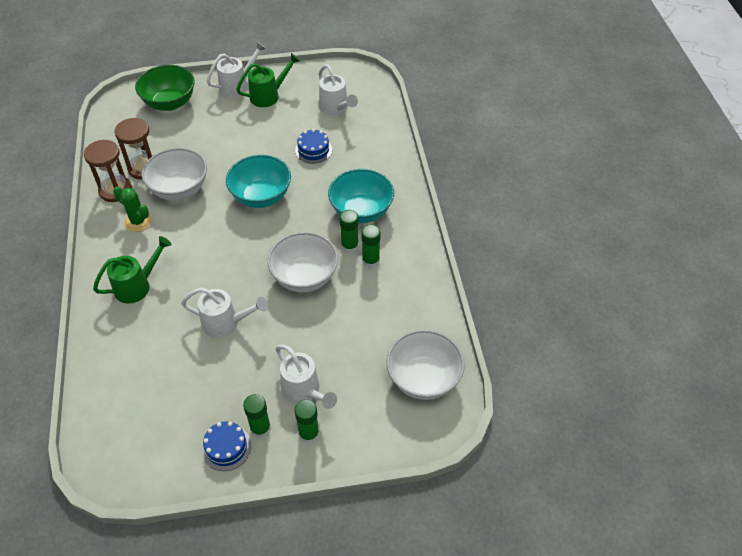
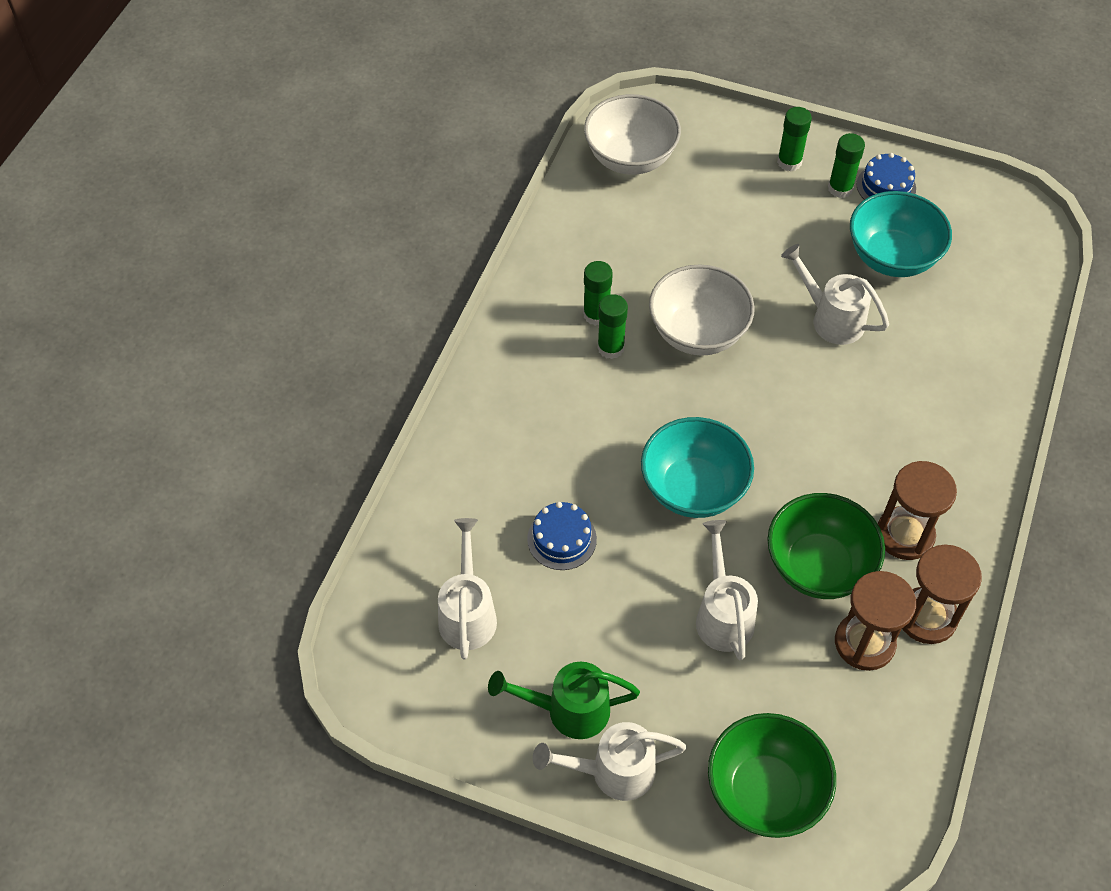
camera: 150 degrees left, 5 degrees up
(137, 286) = (935, 424): green watering can -> none
(138, 221) = (905, 535): green cactus -> brown hourglass
(179, 189) = (818, 566): white bowl -> green bowl
(304, 391) = (772, 203): white watering can -> white watering can (722, 615)
(361, 211) = (560, 392): turquoise bowl -> turquoise bowl (892, 257)

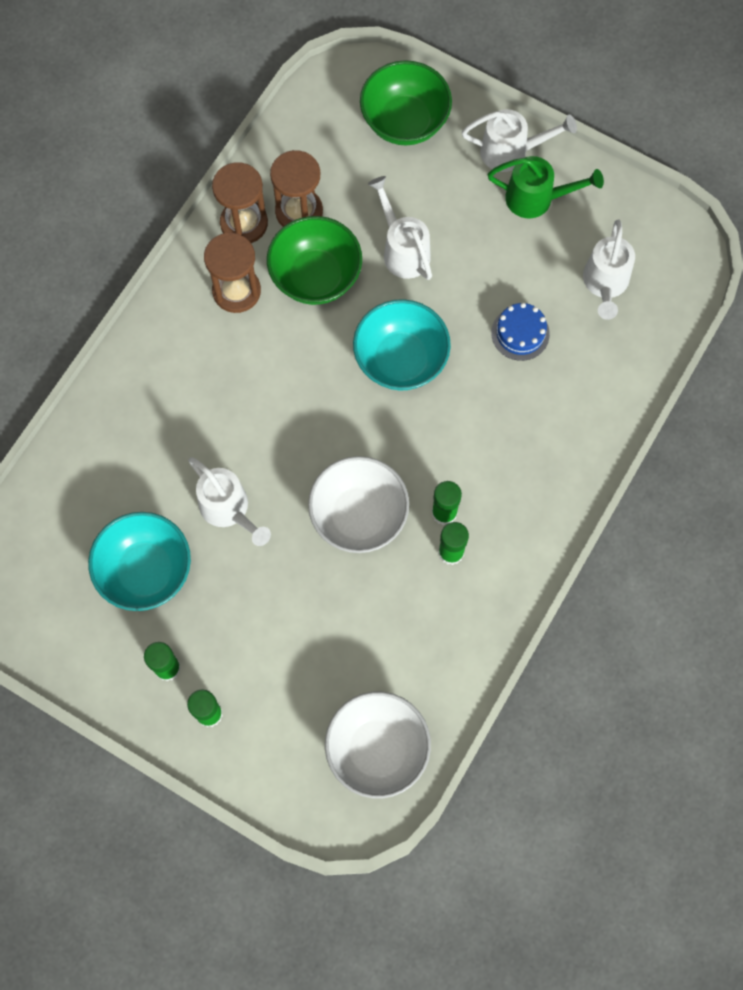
camera: 170 degrees left, 15 degrees up
(722, 615) = (403, 250): white watering can -> white watering can turned 150 degrees clockwise
(886, 186) = (119, 662): blue cake -> none

